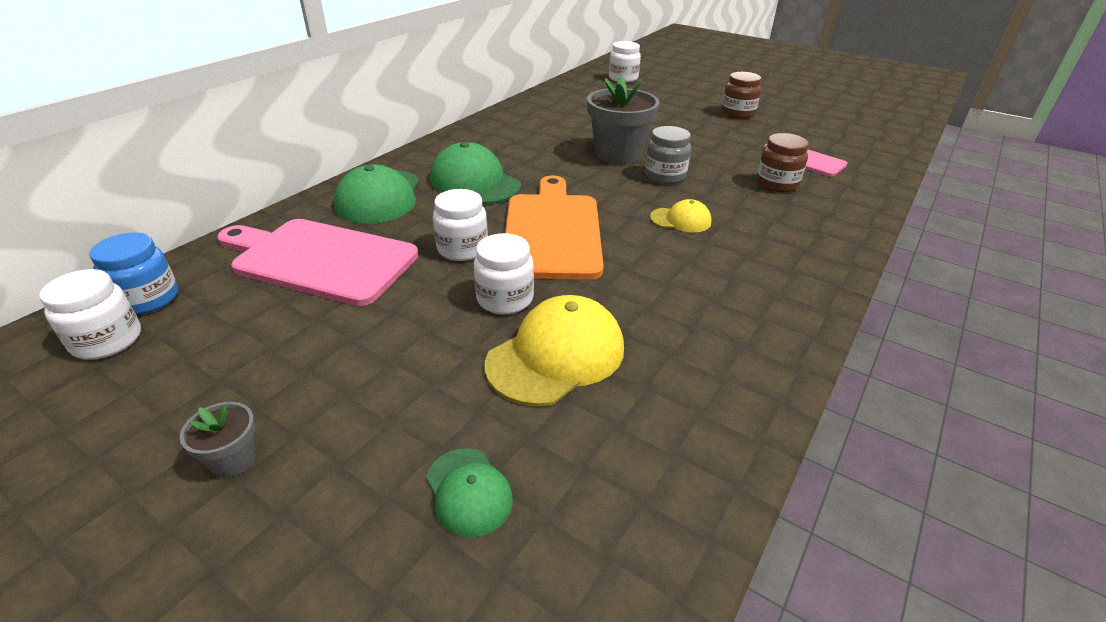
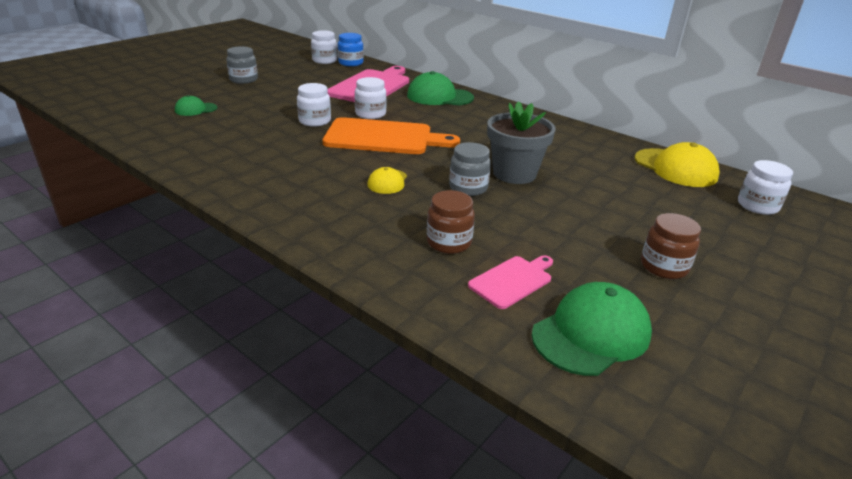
camera: 95 degrees right, 5 degrees down
(233, 460) = (243, 80): grey flower pot -> grey jar
(474, 182) = (459, 120): green cap -> green cap (591, 333)
(556, 355) = (260, 129): yellow cap -> yellow cap (675, 168)

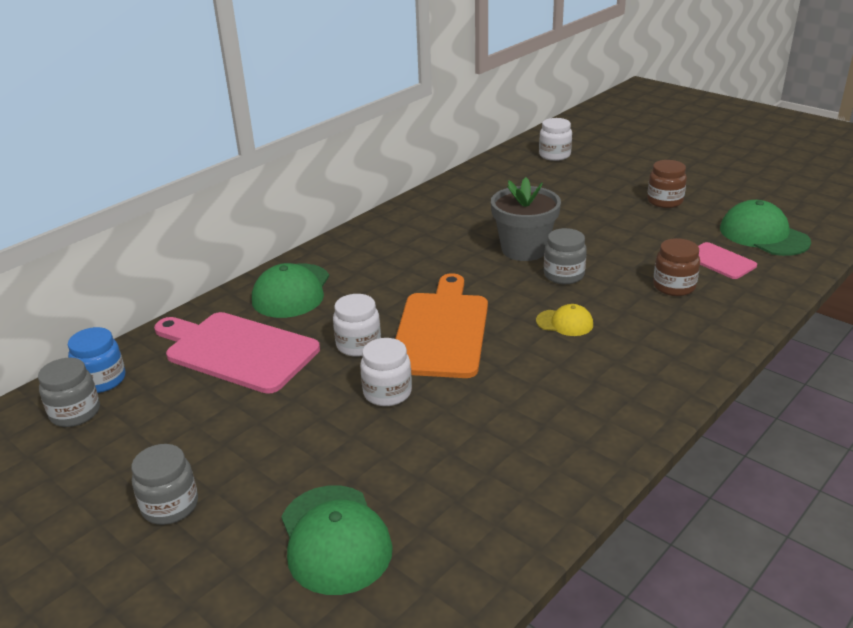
camera: 85 degrees left, 0 degrees up
(196, 109) = (335, 539): green cap -> green cap, size x1.83
(324, 60) = (75, 413): white jar -> grey jar
(675, 168) = (491, 174): yellow cap -> none

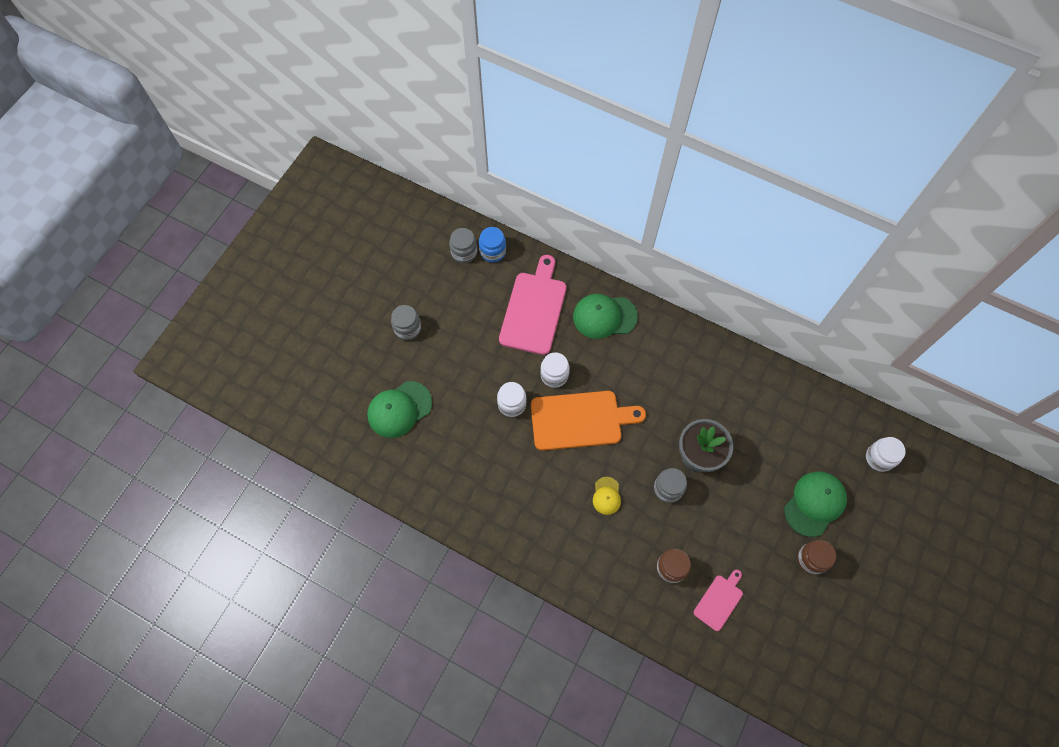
camera: 75 degrees right, 35 degrees up
(763, 235) = (771, 640): green cap -> green cap (815, 503)

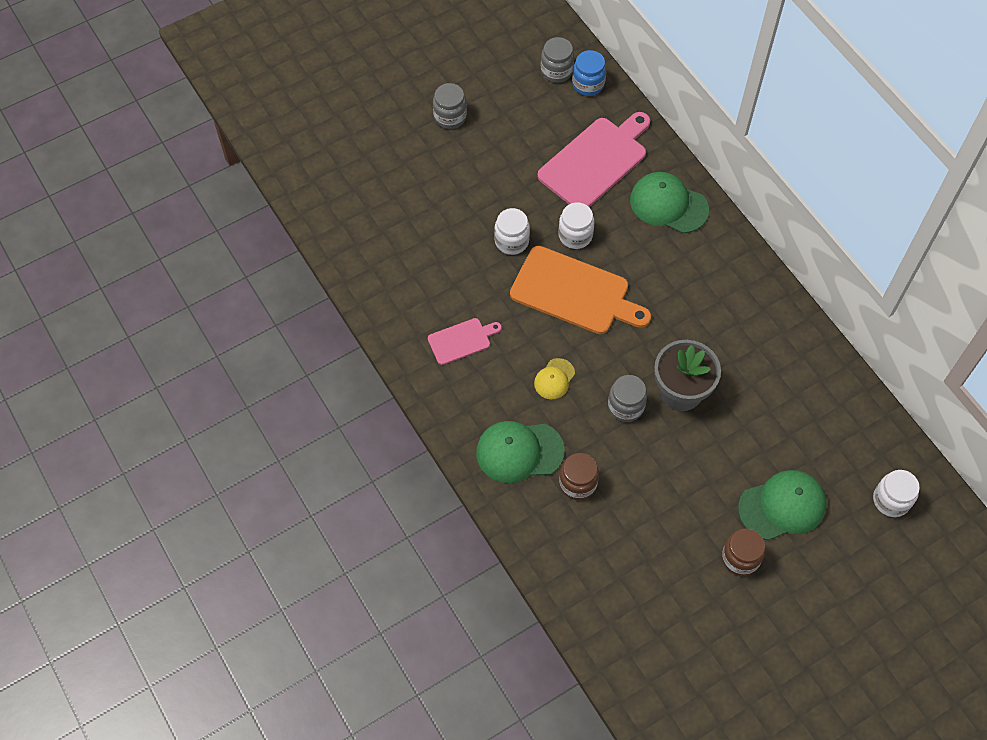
camera: 30 degrees right, 5 degrees down
(399, 409) = (392, 189): green cap -> green cap (519, 452)
(719, 600) = (609, 542): pink cutting board -> pink cutting board (461, 340)

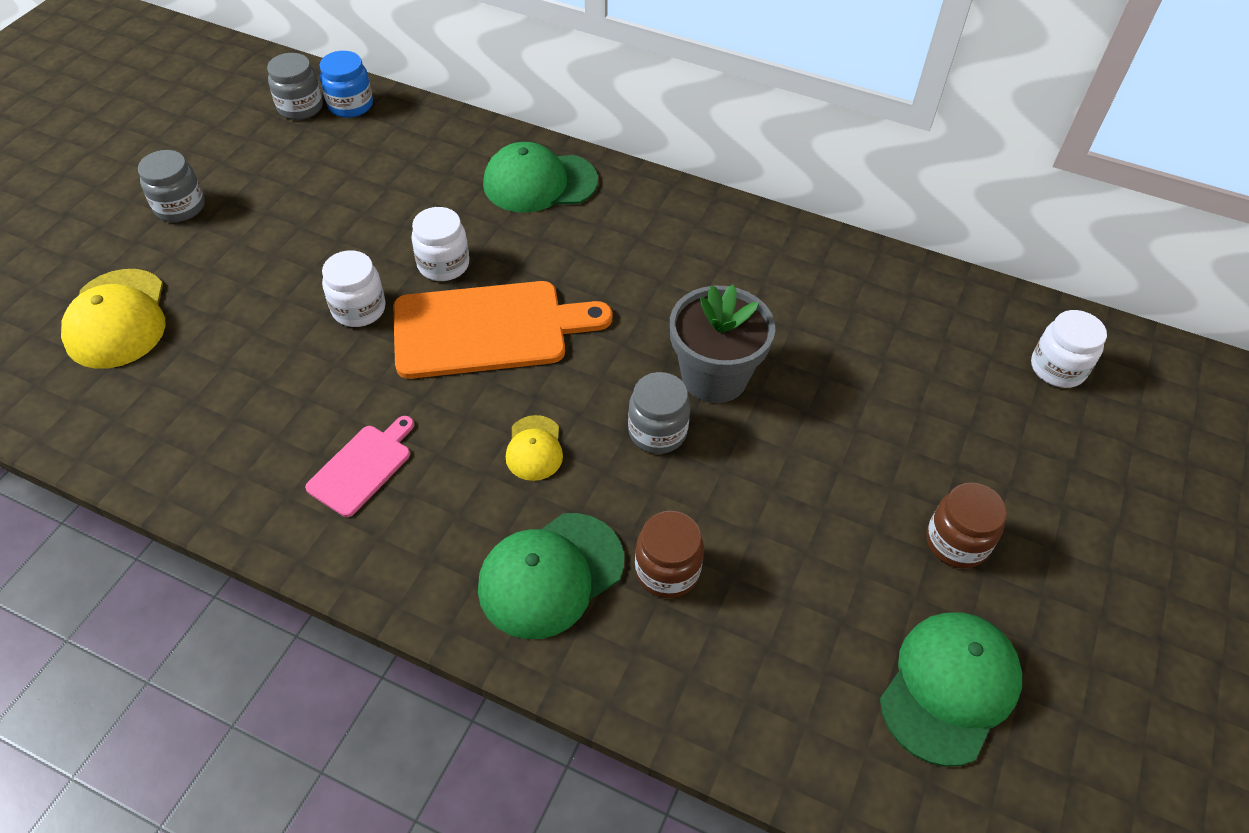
camera: 35 degrees left, 10 degrees down
(383, 180) = (117, 319): none -> yellow cap
(595, 161) = (414, 176): pink cutting board -> none
(782, 506) = (948, 445): green cap -> green cap (949, 687)

